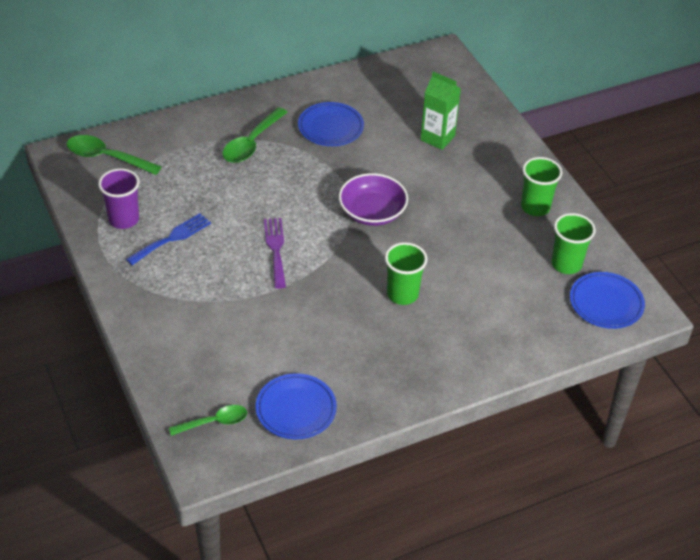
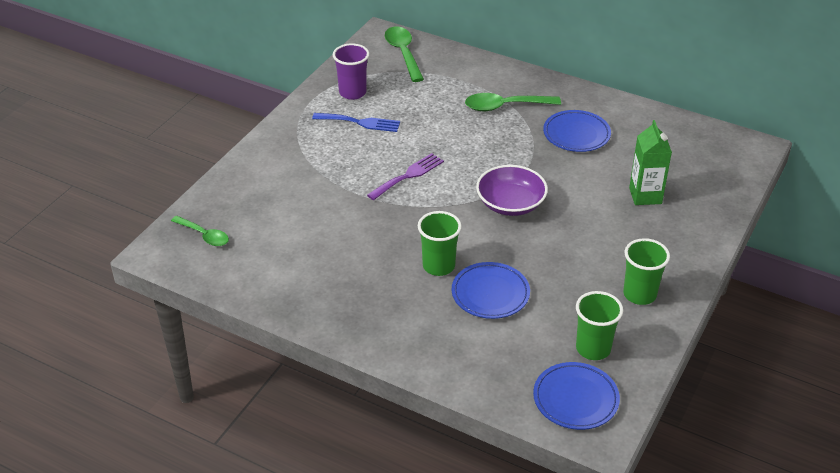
camera: 55 degrees right, 5 degrees down
(296, 409) = (256, 270): blue plate -> blue plate (490, 294)

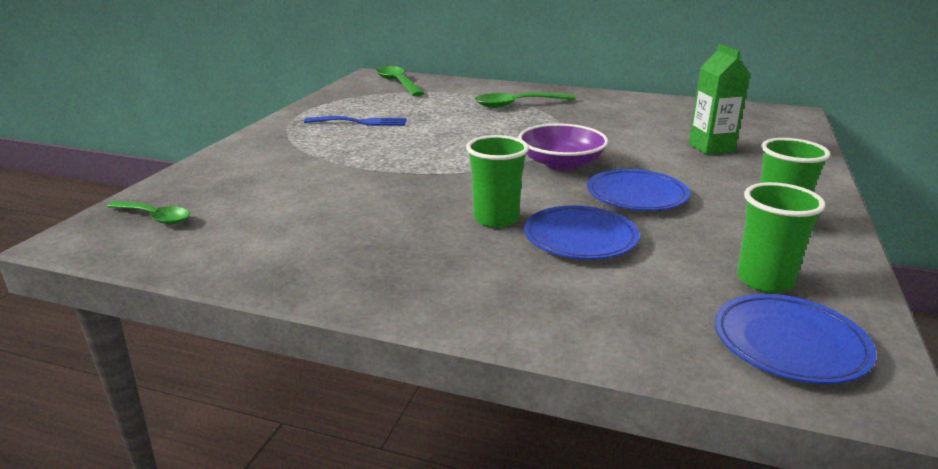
camera: 10 degrees left, 15 degrees down
(352, 92) = (348, 106): purple cup -> none
(408, 175) = (428, 152): purple fork -> none
(576, 134) = (603, 116): blue plate -> blue plate (636, 196)

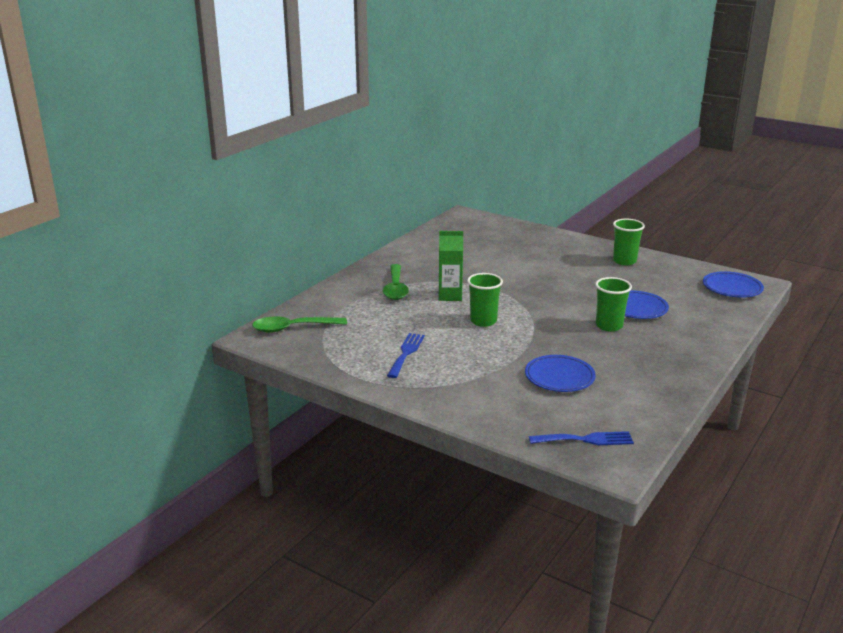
camera: 75 degrees left, 0 degrees up
(154, 217) = (586, 440): green spoon -> blue fork
(561, 163) = (528, 294): purple bowl -> none
(636, 196) = (585, 284): blue plate -> blue plate (559, 377)
(711, 148) = (518, 250): green carton -> green carton (450, 296)
(764, 280) = (682, 279): green cup -> green cup (483, 321)

